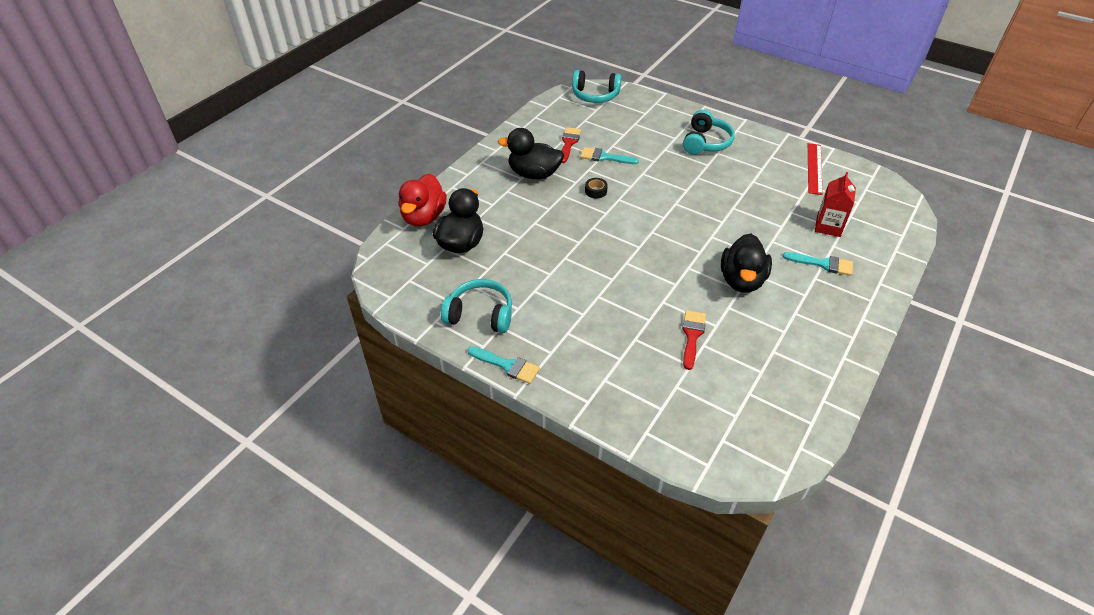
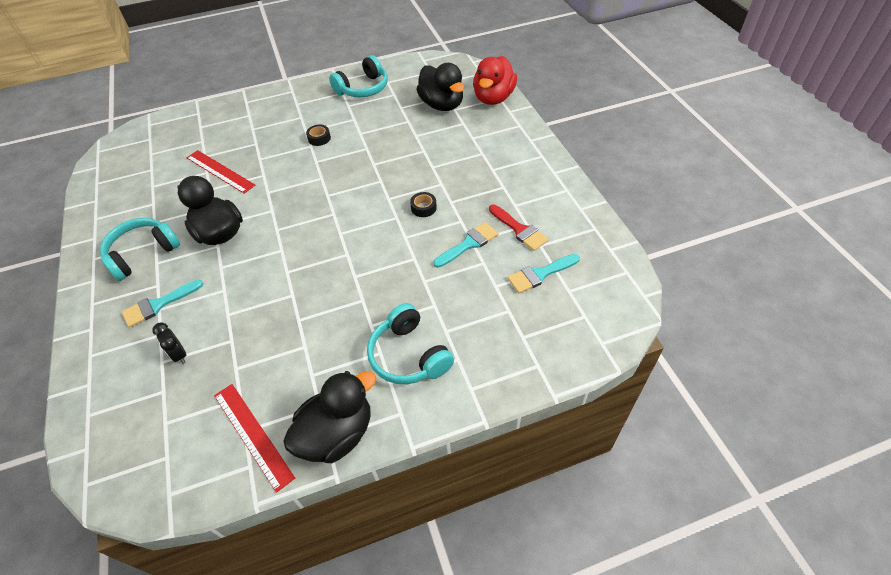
camera: 130 degrees right, 5 degrees up
(424, 217) = (493, 98): red duck -> red duck turned 120 degrees counterclockwise
(507, 365) = (311, 83): turquoise brush -> turquoise brush (540, 274)
(534, 174) = (490, 180): black duck -> black duck (337, 434)
(583, 297) = (319, 138): none -> black tape
(595, 95) = (605, 309): turquoise headphones -> turquoise headphones (143, 254)
(692, 335) = (220, 171): red brush -> red ruler
(828, 226) = (179, 355): red carton -> black clock

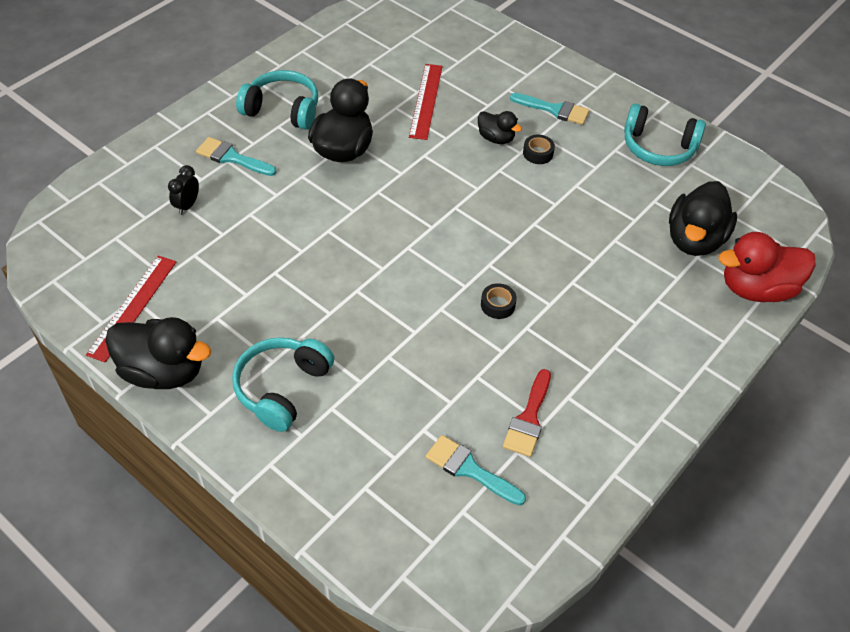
camera: 55 degrees right, 0 degrees up
(288, 152) = (496, 138): none -> black duck
(469, 244) = (471, 375): turquoise brush -> turquoise brush (555, 110)

